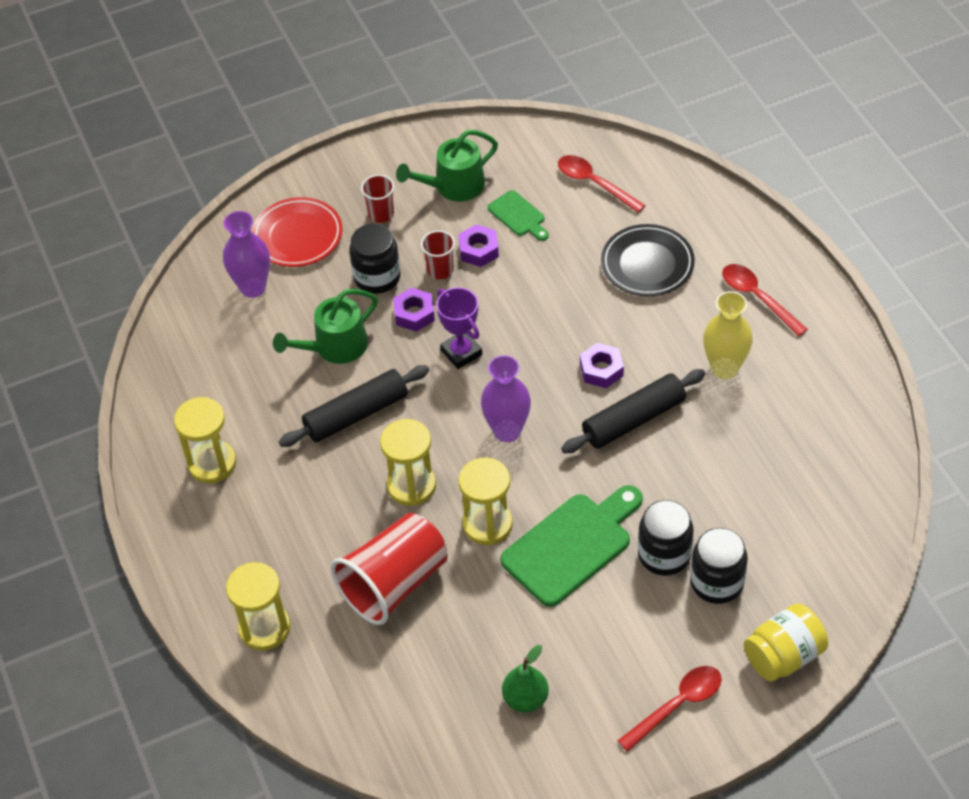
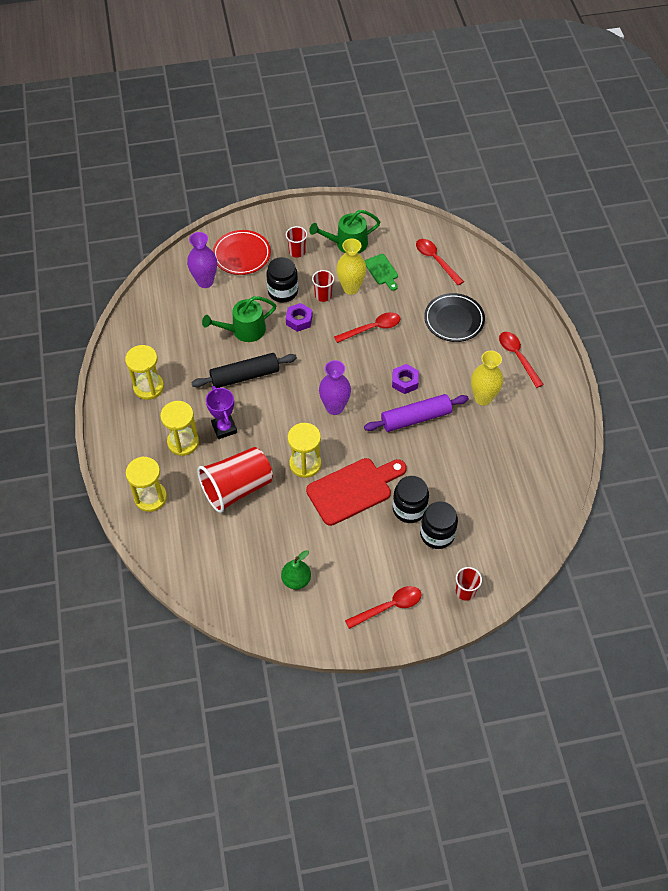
camera: 10 degrees right, 5 degrees up
(411, 485) = (265, 429): yellow hourglass -> yellow hourglass (183, 442)
(461, 352) = (321, 351): purple trophy -> purple trophy (224, 428)
(478, 250) = (351, 288): purple nut -> yellow vase
(529, 302) = (372, 328): none -> red spoon
(571, 545) = (353, 489): green cutting board -> red cutting board
(633, 419) = (415, 418): black rolling pin -> purple rolling pin
(783, 656) = (465, 591): yellow jar -> red cup

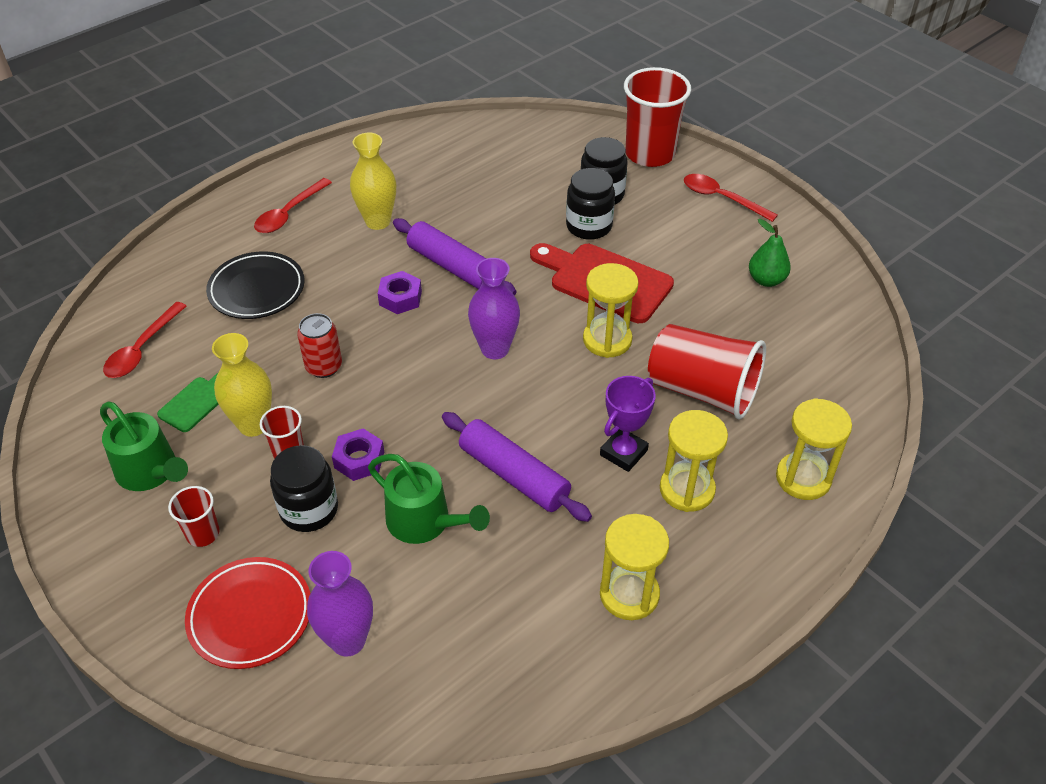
camera: 120 degrees left, 10 degrees down
(245, 376) = (514, 475): black rolling pin -> purple rolling pin
(372, 328) = (324, 367): red spoon -> red can
(465, 591) = (650, 154): red cup -> red cup, size x2.07

